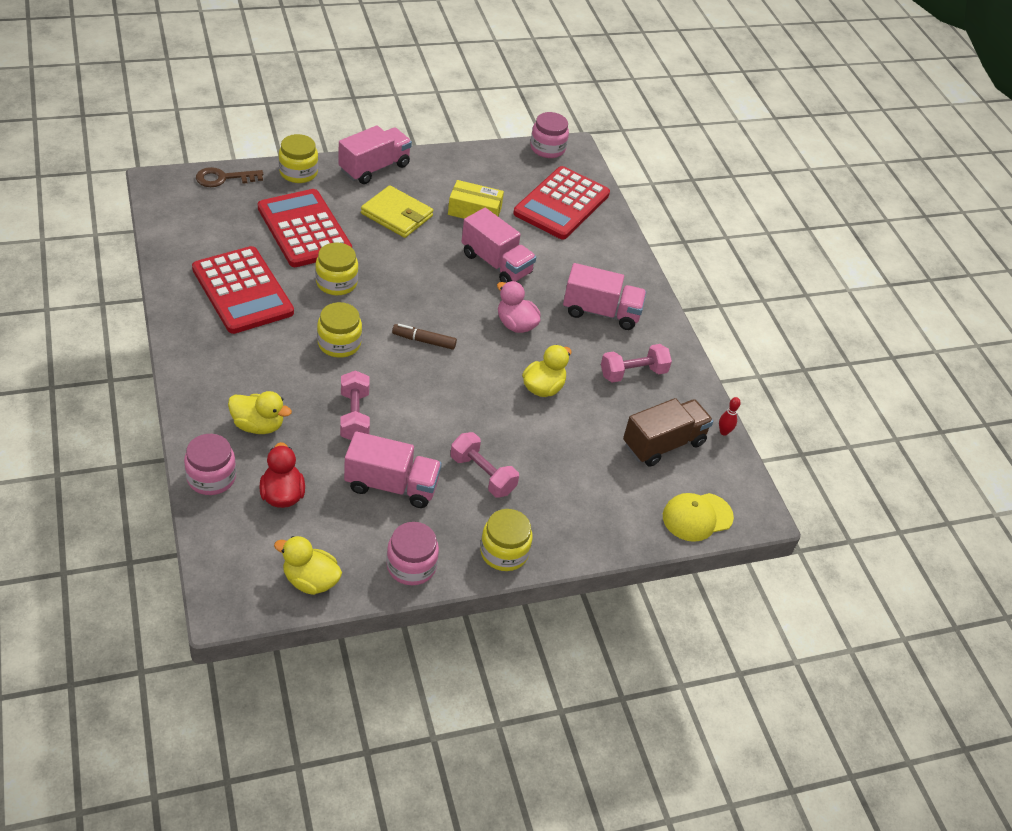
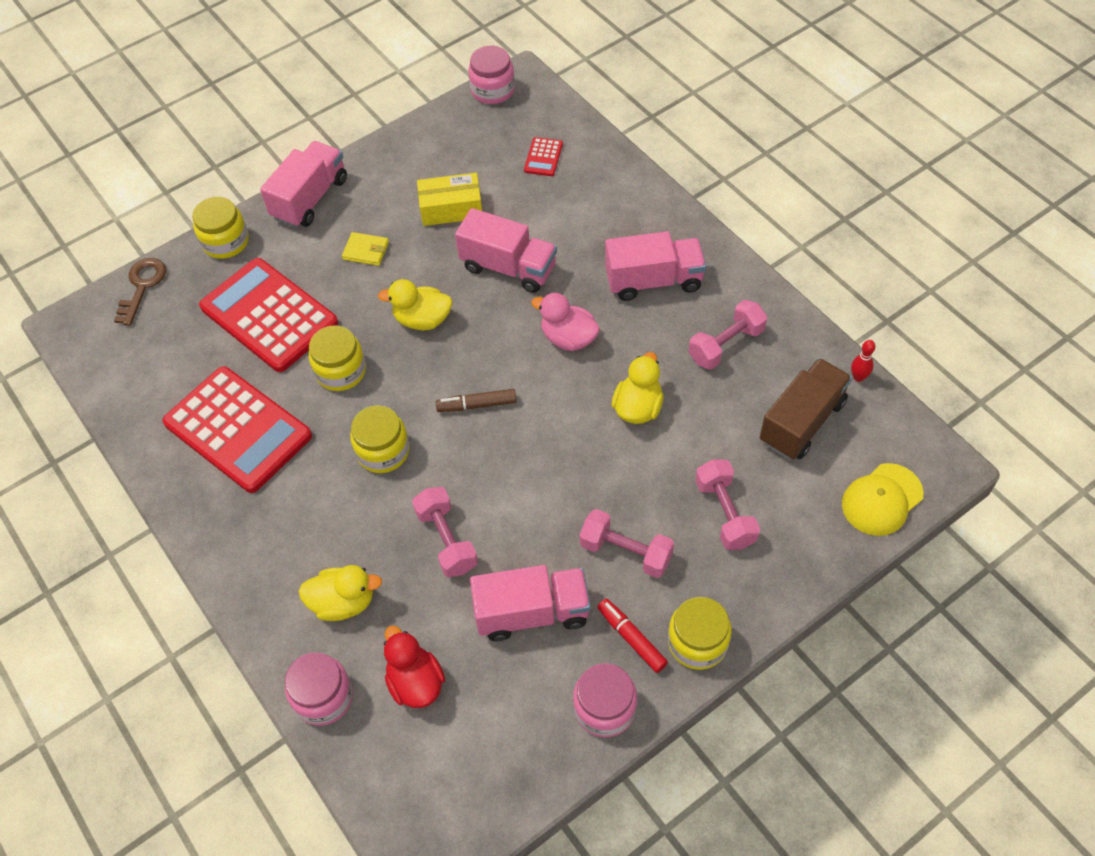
camera: 10 degrees left, 10 degrees up
(224, 178) = (142, 286): brown key -> brown key turned 135 degrees clockwise
(310, 580) = (502, 781): yellow duck -> yellow duck (422, 320)
(396, 215) = (366, 251): yellow wallet -> yellow wallet, size x0.55
(456, 530) = (631, 638): none -> red marker
(561, 204) = (543, 157): red calculator -> red calculator, size x0.41
(571, 479) = (725, 513): none -> pink dumbbell

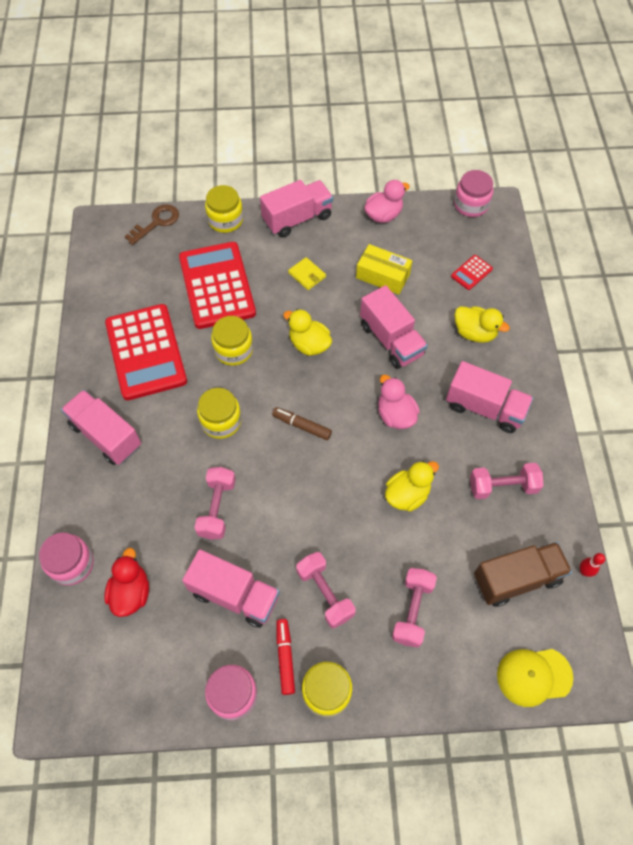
camera: 30 degrees right, 5 degrees up
(259, 542) = (106, 435): none -> pink truck
(343, 602) = (126, 509): yellow duck -> yellow duck (474, 333)
(405, 147) = (383, 215): none -> pink duck

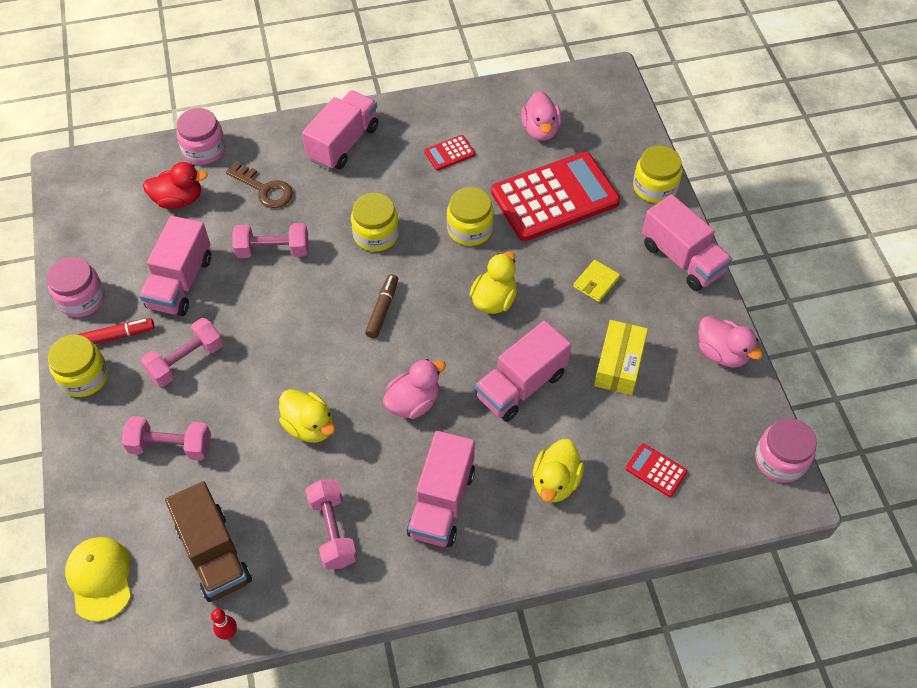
camera: 80 degrees right, 5 degrees down
(142, 282) = (540, 130): none -> pink duck
(146, 352) = (449, 153): red calculator -> red calculator, size x0.41
(156, 223) = (628, 125): brown key -> brown key (264, 189)

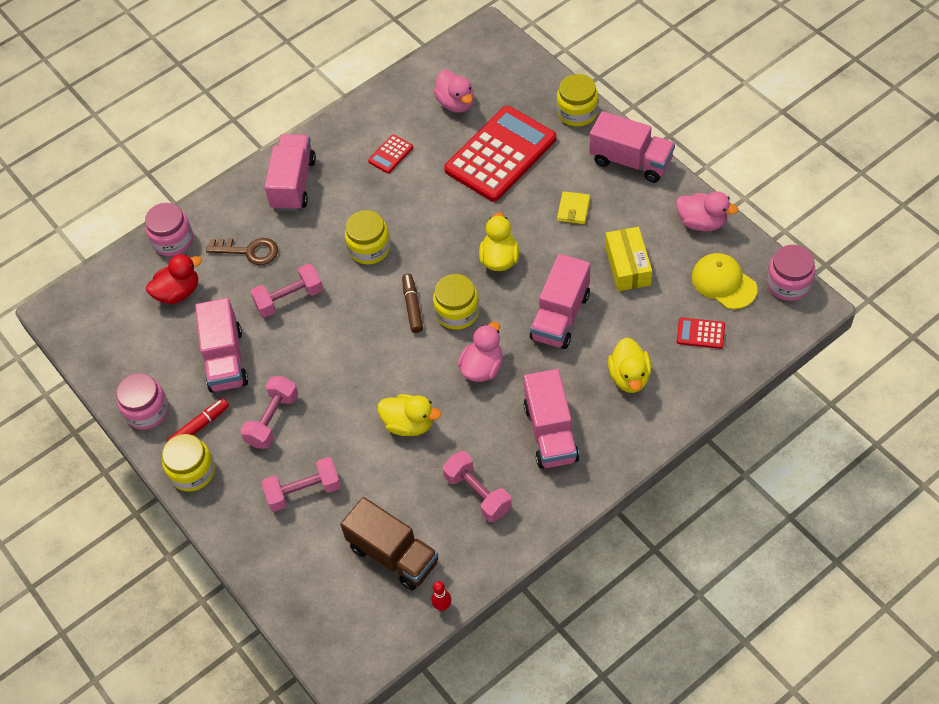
camera: 20 degrees left, 0 degrees up
(100, 578) = (312, 616): yellow cap -> yellow cap (723, 283)
(470, 229) = (445, 210): yellow jar -> yellow jar (457, 312)

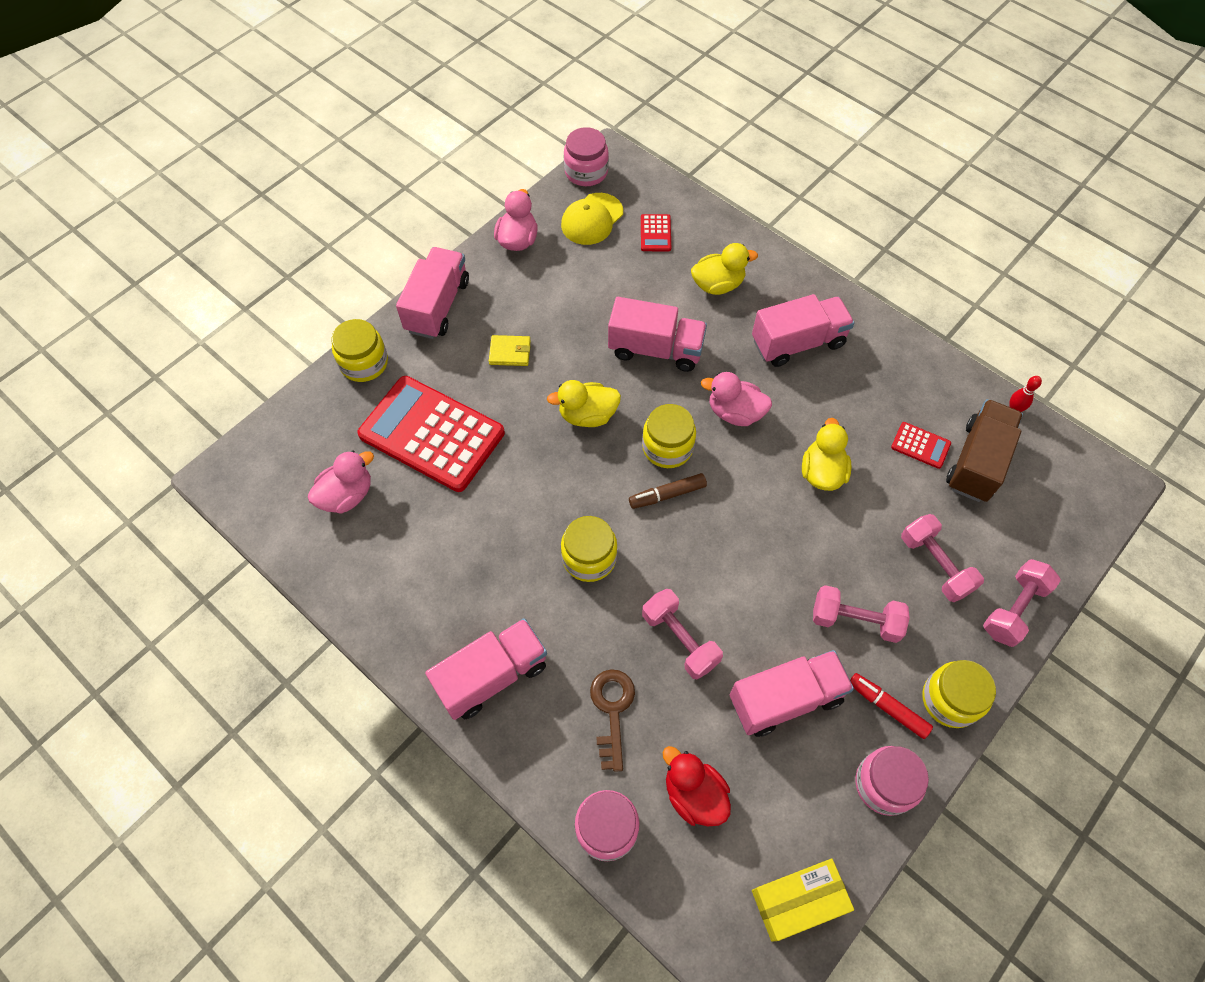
camera: 105 degrees left, 5 degrees up
(293, 184) = (492, 676): pink truck -> pink truck turned 150 degrees clockwise
(390, 154) = (435, 559): red calculator -> red calculator (920, 445)
(478, 493) = (884, 396): pink dumbbell -> pink dumbbell (1013, 609)
(628, 266) = (581, 297): yellow box -> yellow box (798, 900)

